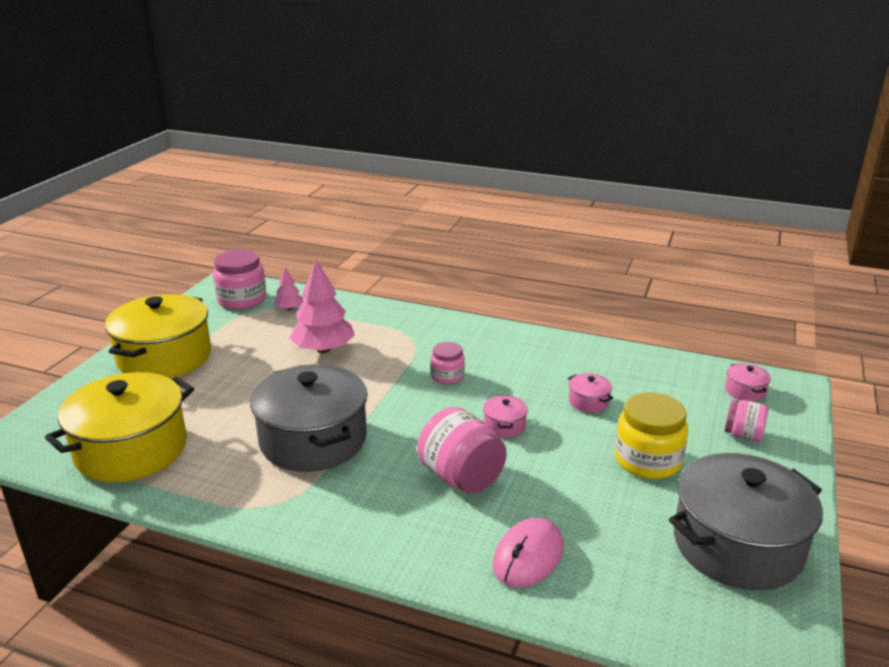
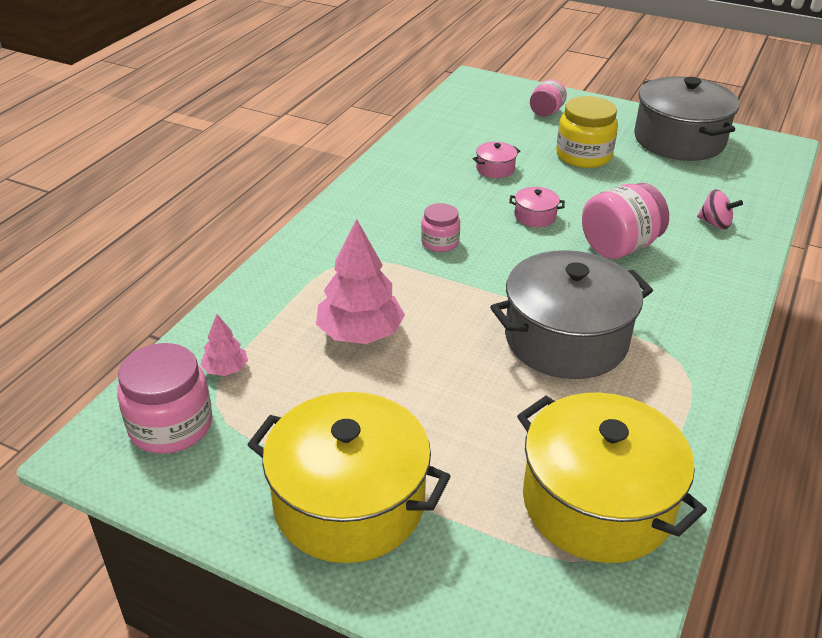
camera: 85 degrees left, 10 degrees up
(528, 556) = (715, 223): pink mouse -> pink spinning top
(745, 391) = (482, 99): pink pot -> none

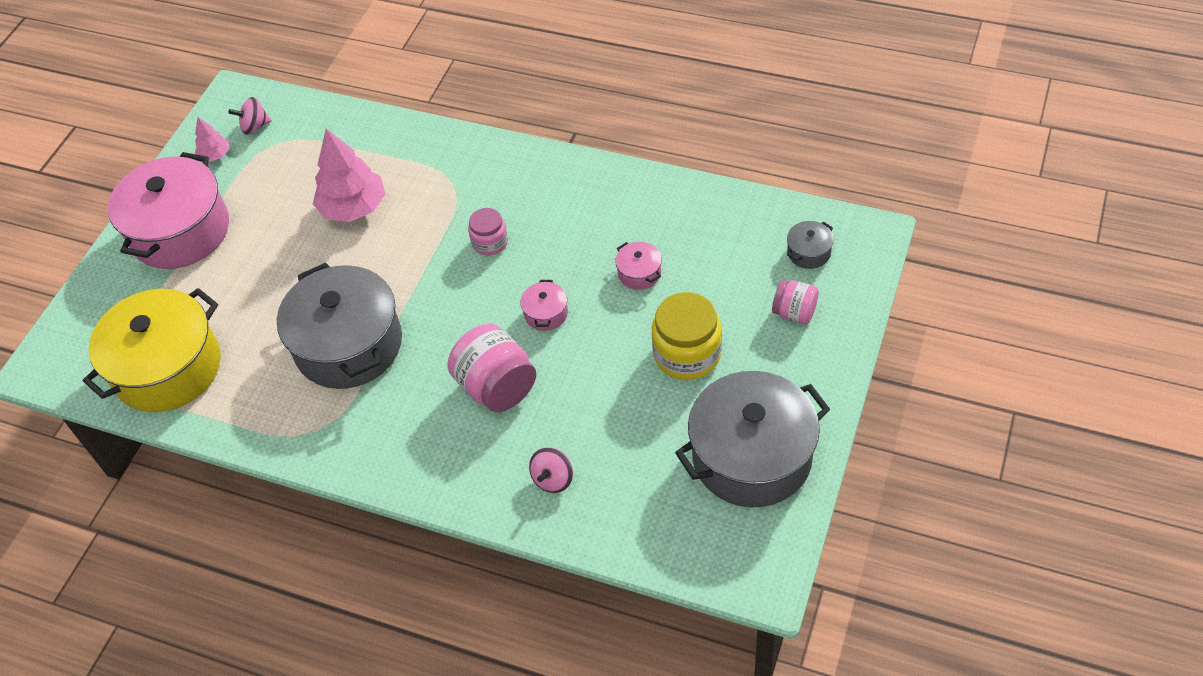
camera: 90 degrees right, 15 degrees up
(171, 426) = (255, 127): pink jar -> pink spinning top
(225, 369) = (311, 139): pink tree -> pink tree (215, 155)
(349, 502) = (180, 231): yellow pot -> pink pot
(487, 101) = (809, 252): none -> grey pot

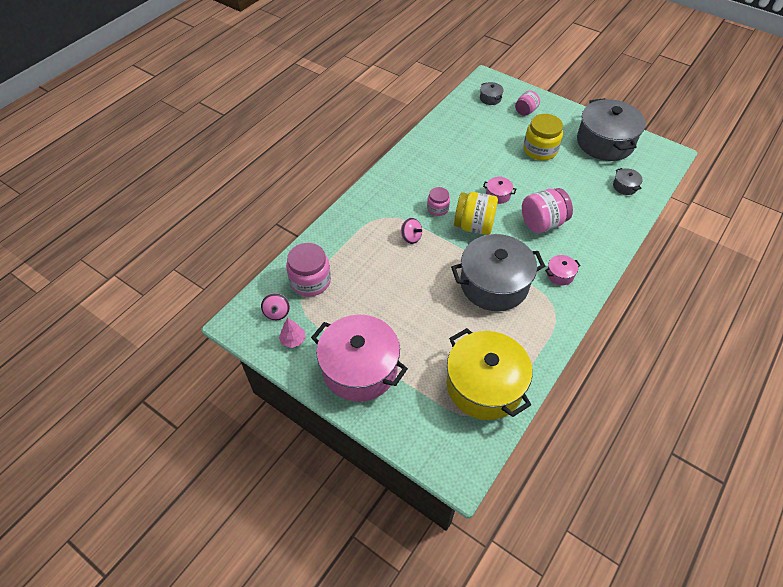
camera: 80 degrees left, 0 degrees up
(313, 142) = (310, 281): none -> pink jar
(353, 207) = (381, 267): pink tree -> none
(464, 296) = (474, 226): none -> yellow jar
(553, 479) = (606, 211): pink spinning top -> pink spinning top (411, 237)
(632, 503) = (625, 186): none -> grey pot
(639, 273) = (482, 155): pink pot -> pink pot (560, 274)

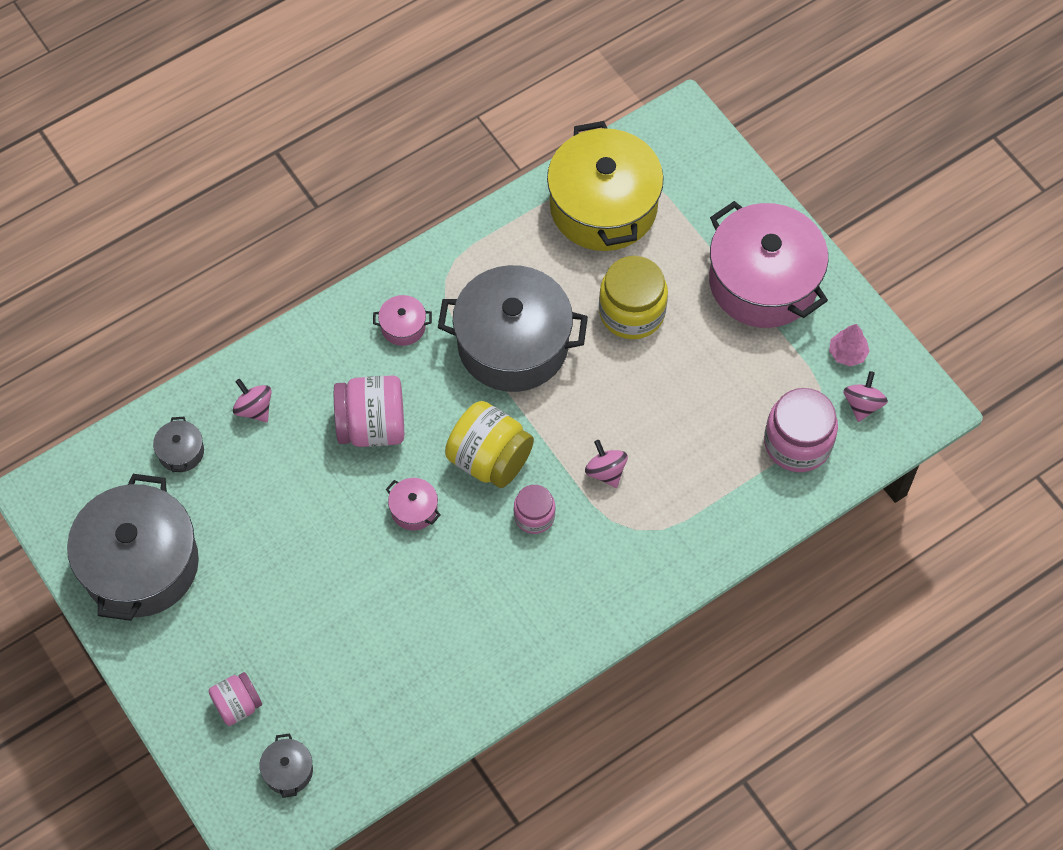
camera: 160 degrees left, 10 degrees up
(540, 150) = (275, 588): yellow jar -> yellow jar (632, 312)
(606, 213) = (254, 409): none -> pink spinning top

